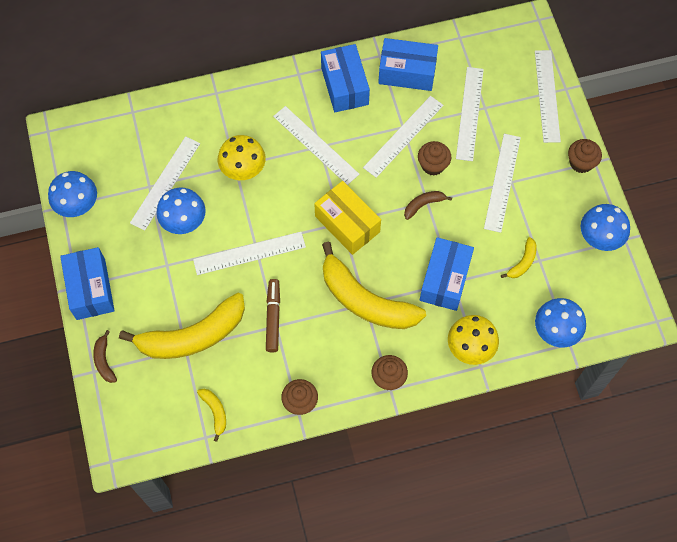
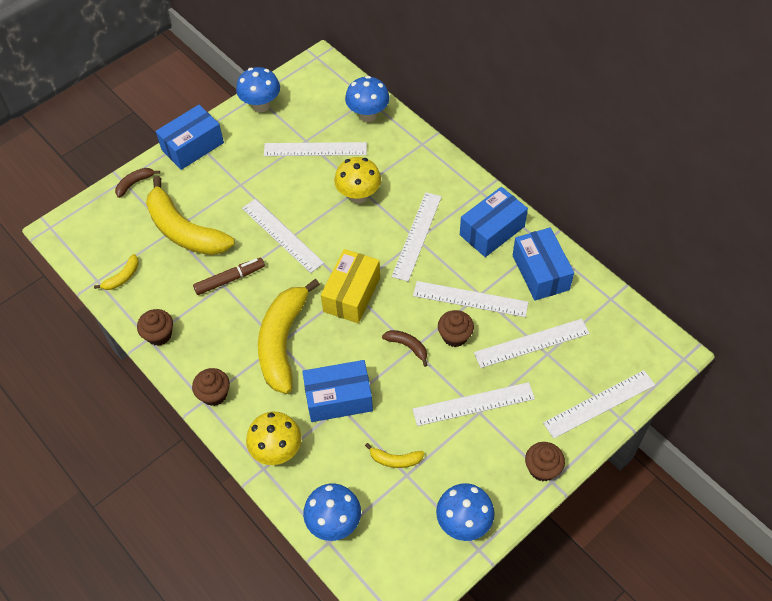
camera: 65 degrees right, 10 degrees down
(184, 223) = (285, 178): blue mushroom -> blue mushroom (368, 115)

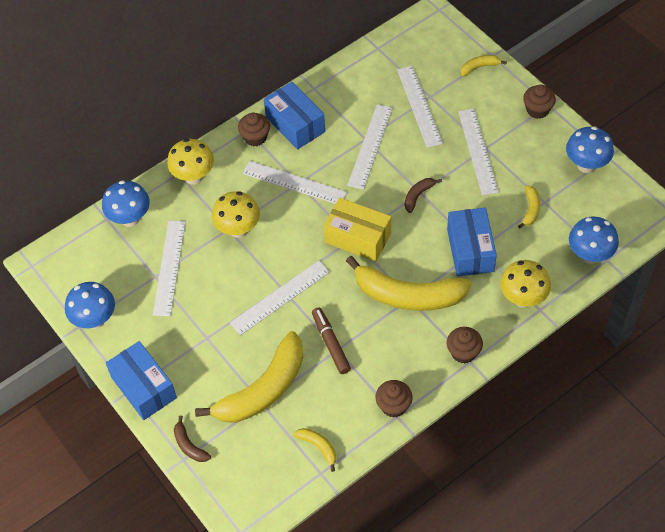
camera: 85 degrees left, 0 degrees up
(419, 155) = (193, 177): none -> yellow mushroom
(455, 336) = (409, 160): brown cupcake -> brown cupcake (255, 137)
(540, 272) = (346, 93): blue box -> none
(599, 404) = (479, 67): white ruler -> yellow banana

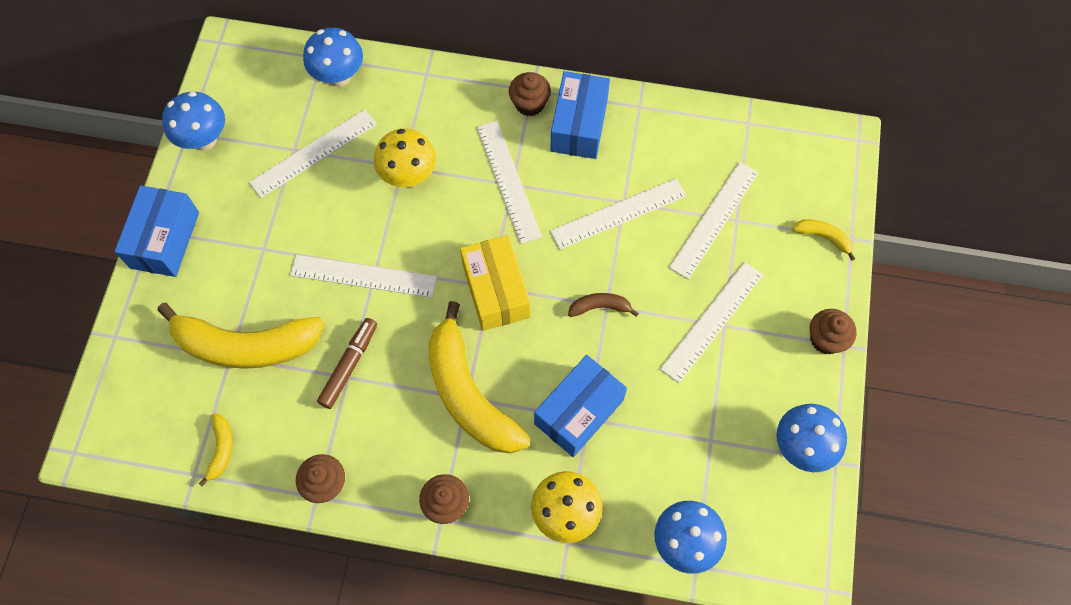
camera: 45 degrees right, 10 degrees up
(189, 445) = (133, 330): brown banana -> none
(193, 177) = (434, 89): yellow mushroom -> none
(531, 209) = (687, 433): yellow banana -> none

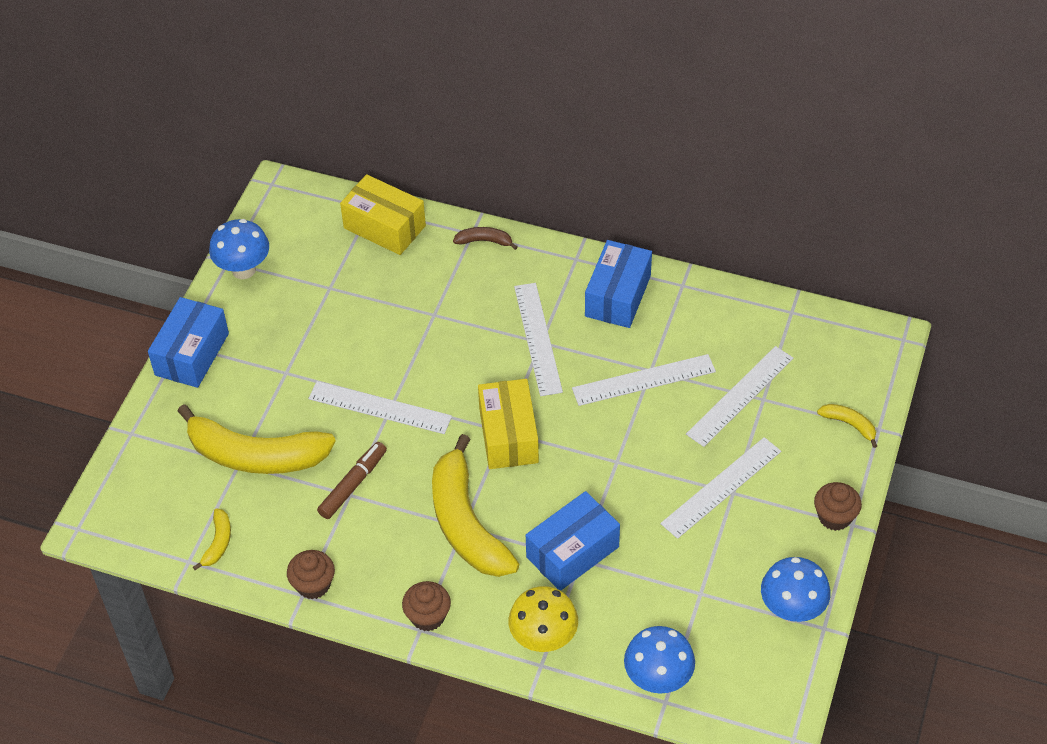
camera: 10 degrees right, 15 degrees down
(313, 153) = (348, 293): white ruler -> none
(339, 76) = (384, 227): blue mushroom -> yellow box
(409, 176) = (439, 323): yellow mushroom -> none
(529, 104) = (571, 271): brown cupcake -> none
(600, 307) = (610, 462): brown banana -> brown banana (484, 241)

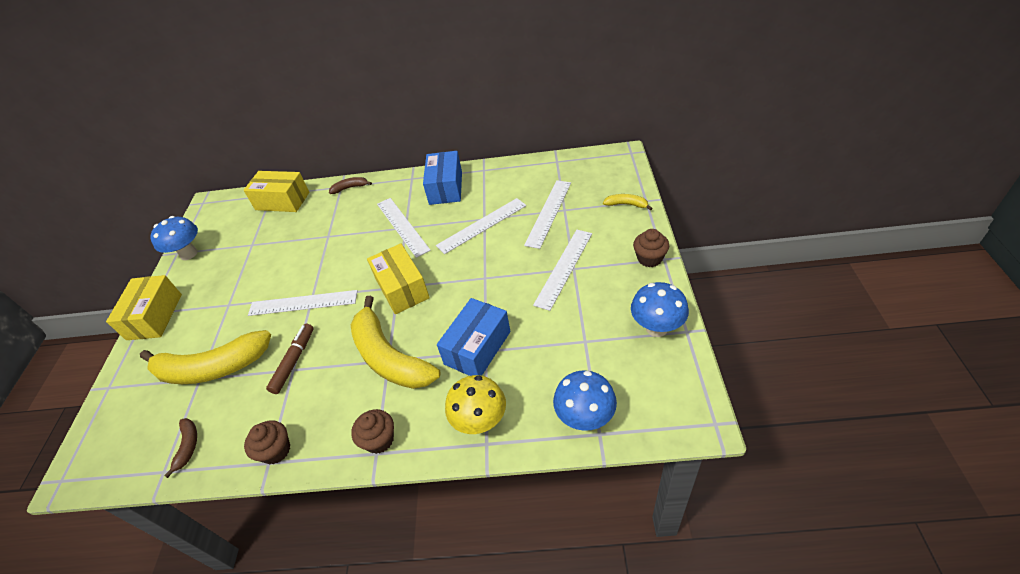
camera: 15 degrees left, 5 degrees down
(192, 354) = (154, 317): blue box -> yellow box
(218, 543) = (188, 446): yellow banana -> brown banana

